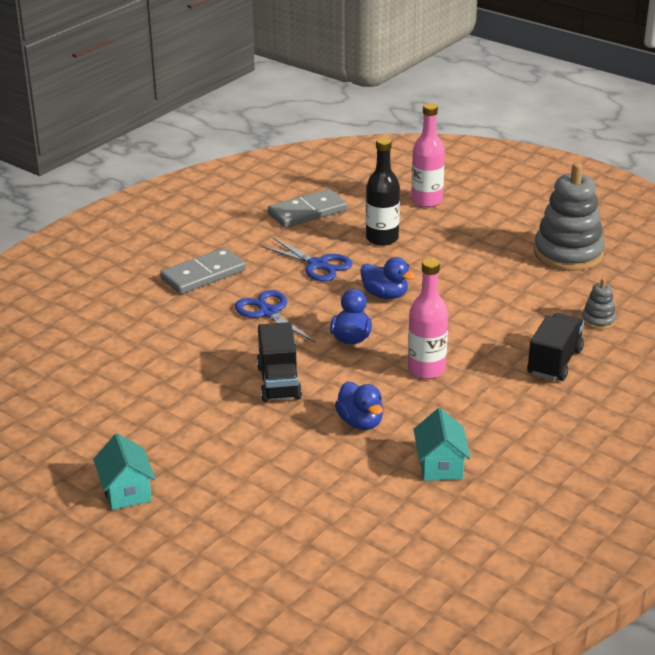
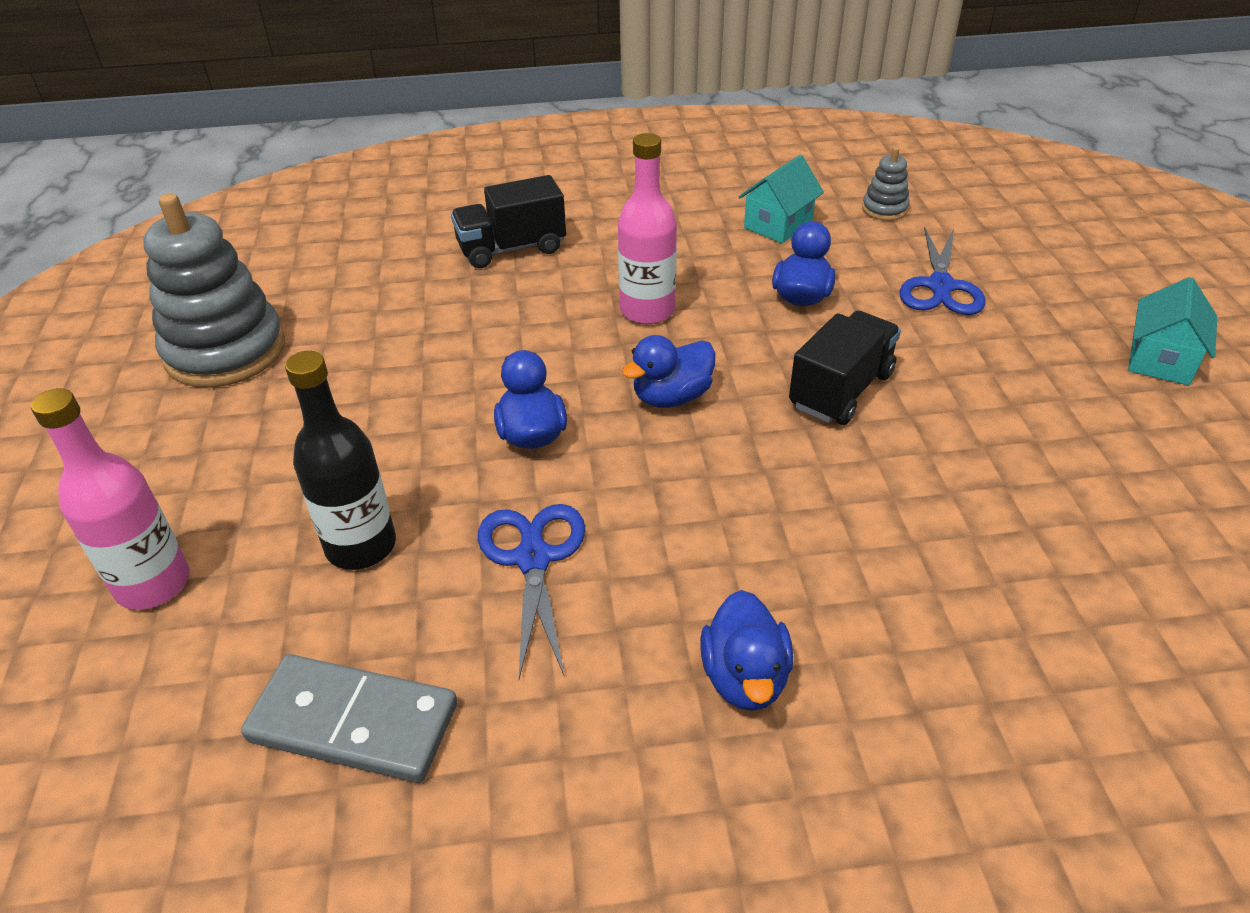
camera: 135 degrees left, 10 degrees up
(203, 275) = (745, 677): grey domino -> blue duck
(268, 312) = (728, 510): blue scissors -> blue scissors (941, 286)
(598, 320) = (385, 261): grey stacking toy -> grey stacking toy (884, 209)

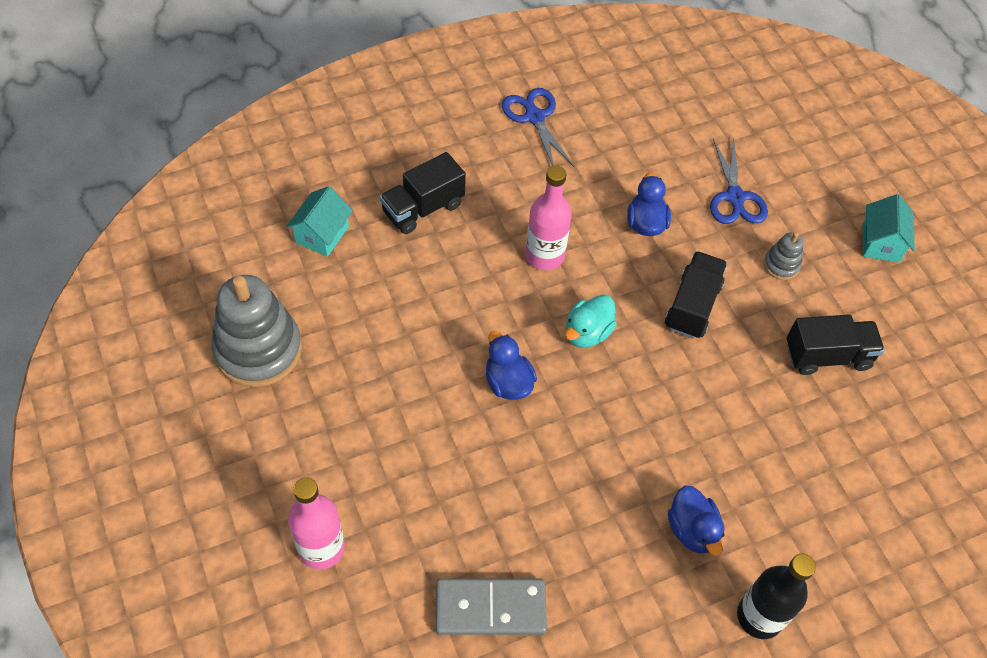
camera: 20 degrees left, 15 degrees up
(361, 546) = (438, 492): black bottle -> black bottle (759, 616)
(533, 558) = (546, 478): blue scissors -> blue scissors (534, 117)
(671, 397) = (587, 333): blue duck -> turquoise duck
(778, 225) = (609, 151): turquoise house -> turquoise house (322, 234)
(884, 209) = (681, 121): grey stacking toy -> grey stacking toy (781, 265)
(1047, 479) = (827, 356): none -> black truck

